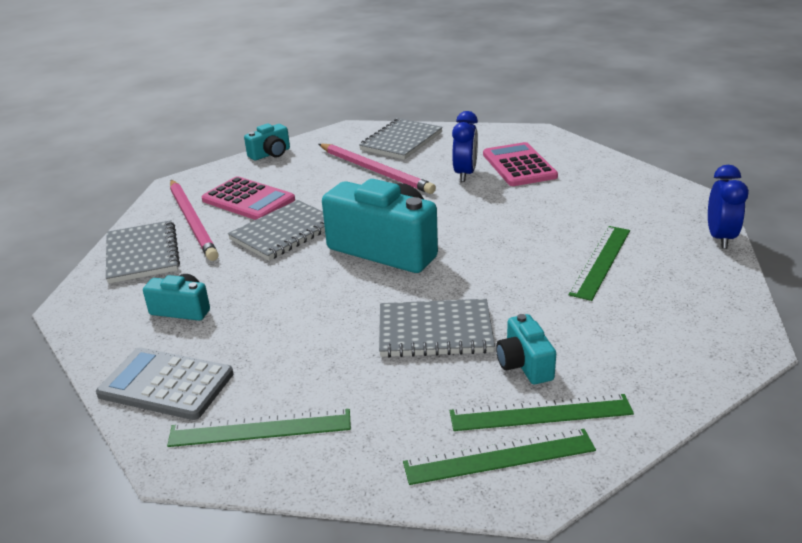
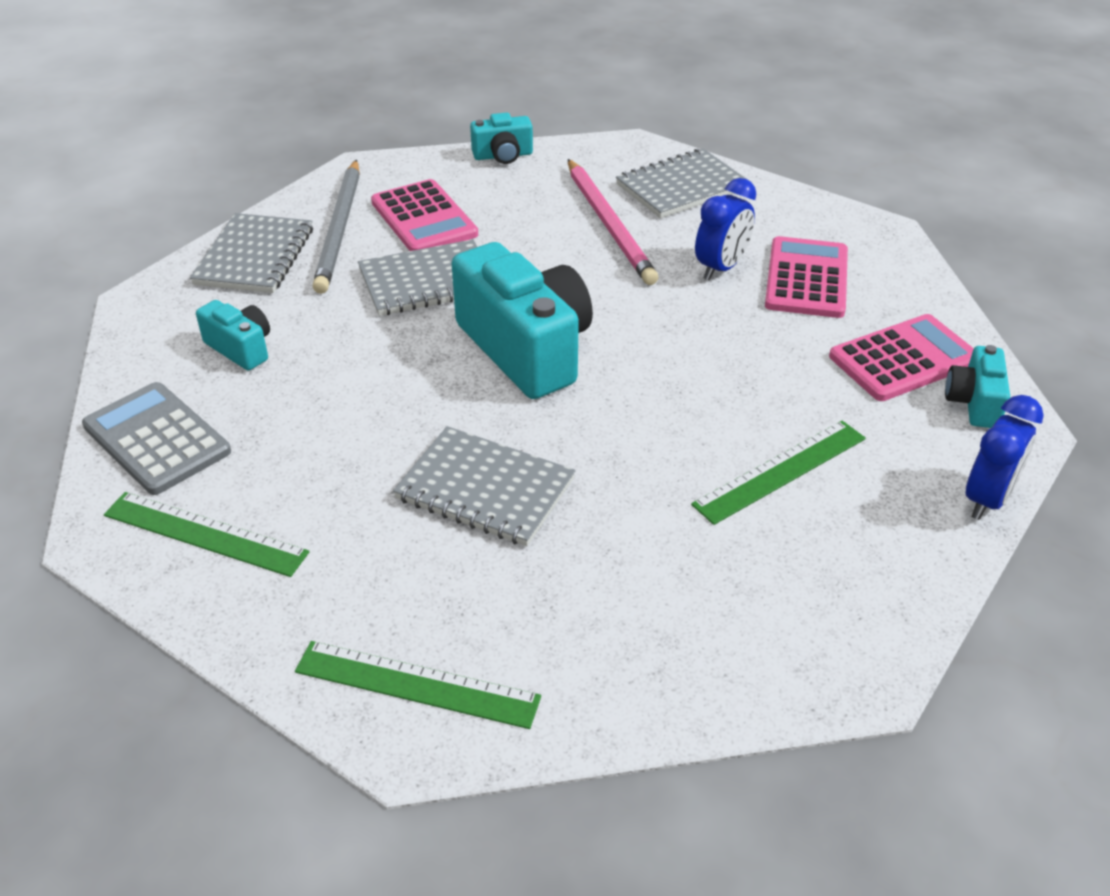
camera: 25 degrees right, 10 degrees up
(192, 221) = (339, 229): pink pencil -> grey pencil
(524, 364) = (549, 578): turquoise camera -> turquoise camera (974, 402)
(540, 413) = (511, 651): green ruler -> none
(610, 187) = (904, 359): none -> pink calculator

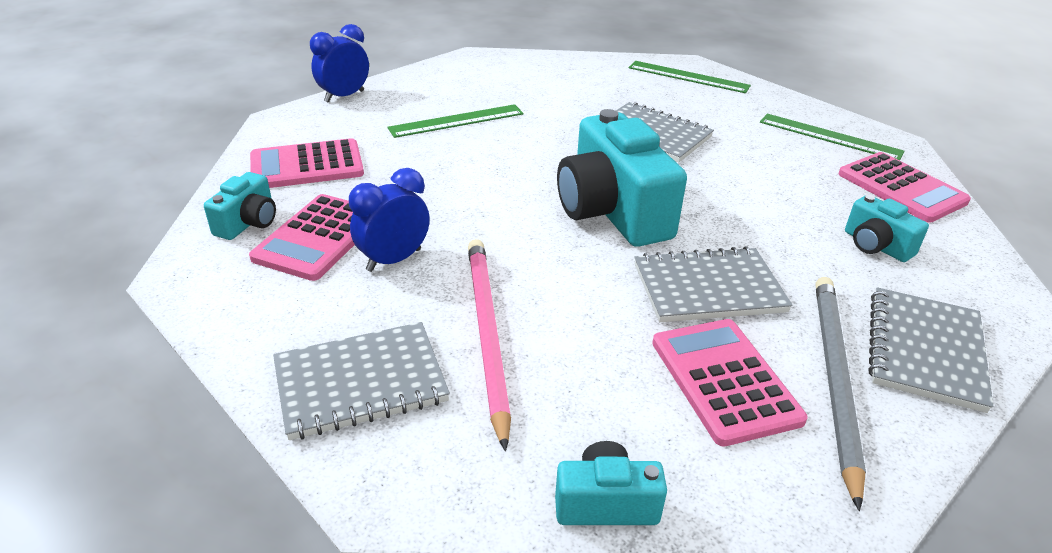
camera: 170 degrees left, 5 degrees down
(157, 439) = (901, 188): grey calculator -> pink calculator
(974, 402) = (290, 136): turquoise camera -> turquoise camera (248, 223)

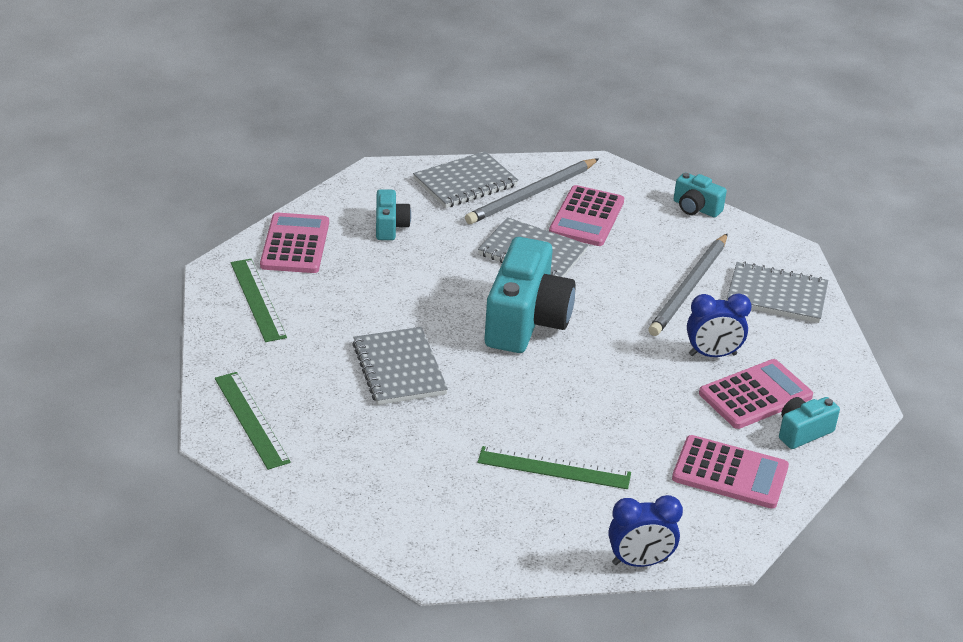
camera: 145 degrees left, 0 degrees up
(487, 333) = (689, 288): pink pencil -> grey pencil

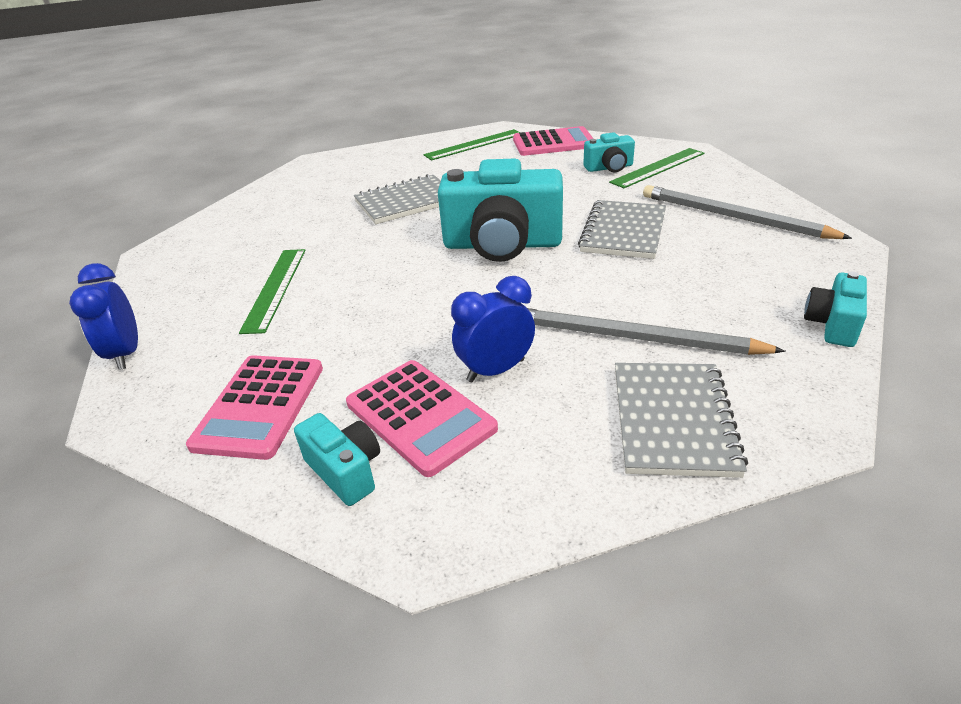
camera: 85 degrees right, 0 degrees up
(251, 419) = (333, 166): green ruler -> green ruler (658, 167)
(465, 183) = (716, 185): grey notebook -> none
(586, 217) = (723, 252): pink calculator -> none
(712, 355) = (496, 370): blue clock -> blue clock turned 75 degrees clockwise

